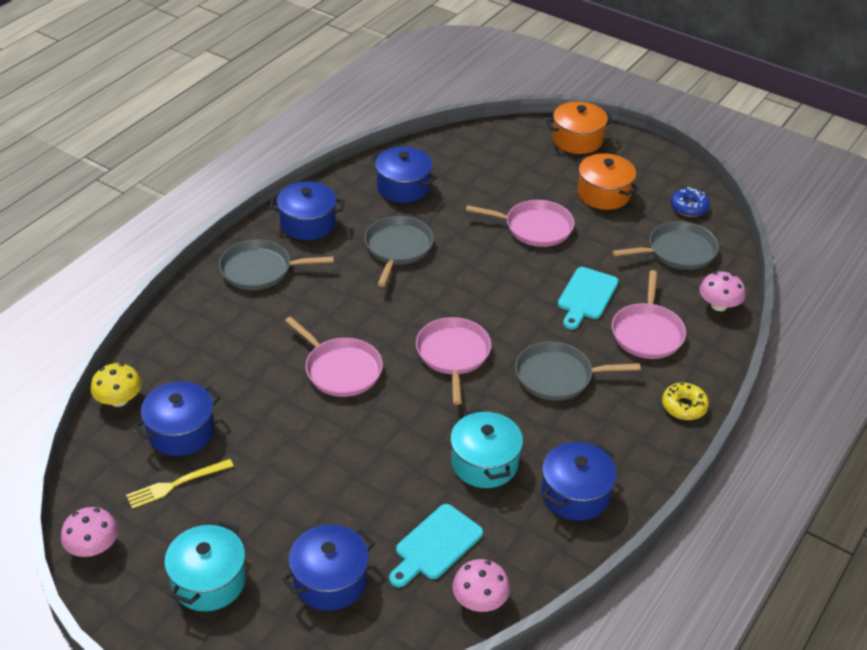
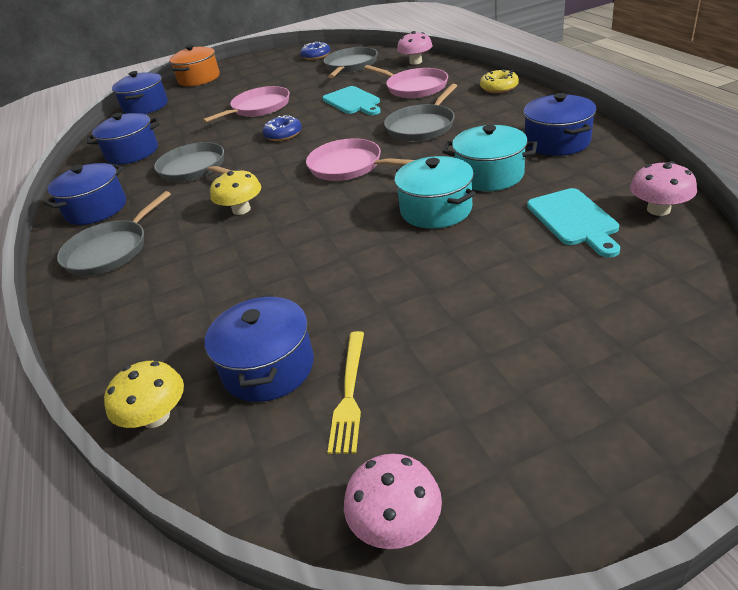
camera: 50 degrees left, 5 degrees down
(209, 581) = (535, 402): turquoise pot -> turquoise pot (436, 210)
(330, 580) = (586, 297): blue pot -> blue pot (146, 107)
(341, 369) = (300, 228): pink pan -> none
(349, 317) = (241, 210): none -> yellow mushroom
(489, 277) = (283, 135): none -> blue donut
(603, 194) = (263, 79): orange pot -> none

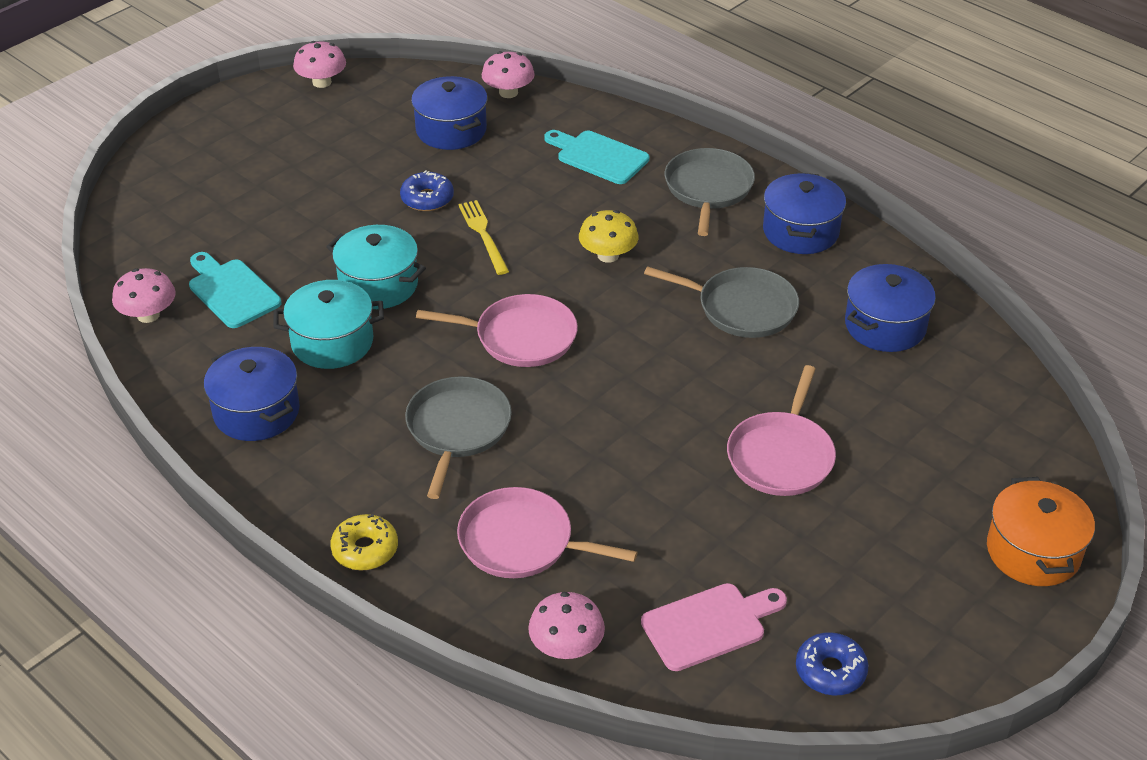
camera: 150 degrees right, 5 degrees up
(146, 107) = (1027, 442): blue pot -> none
(156, 417) = (508, 92): yellow mushroom -> pink mushroom
(283, 135) = (670, 389): blue donut -> blue donut (427, 198)
(349, 393) = (380, 127): yellow fork -> yellow fork (483, 235)
(350, 65) = (709, 625): grey pan -> pink cutting board
(353, 101) = (613, 487): turquoise cutting board -> turquoise cutting board (598, 156)

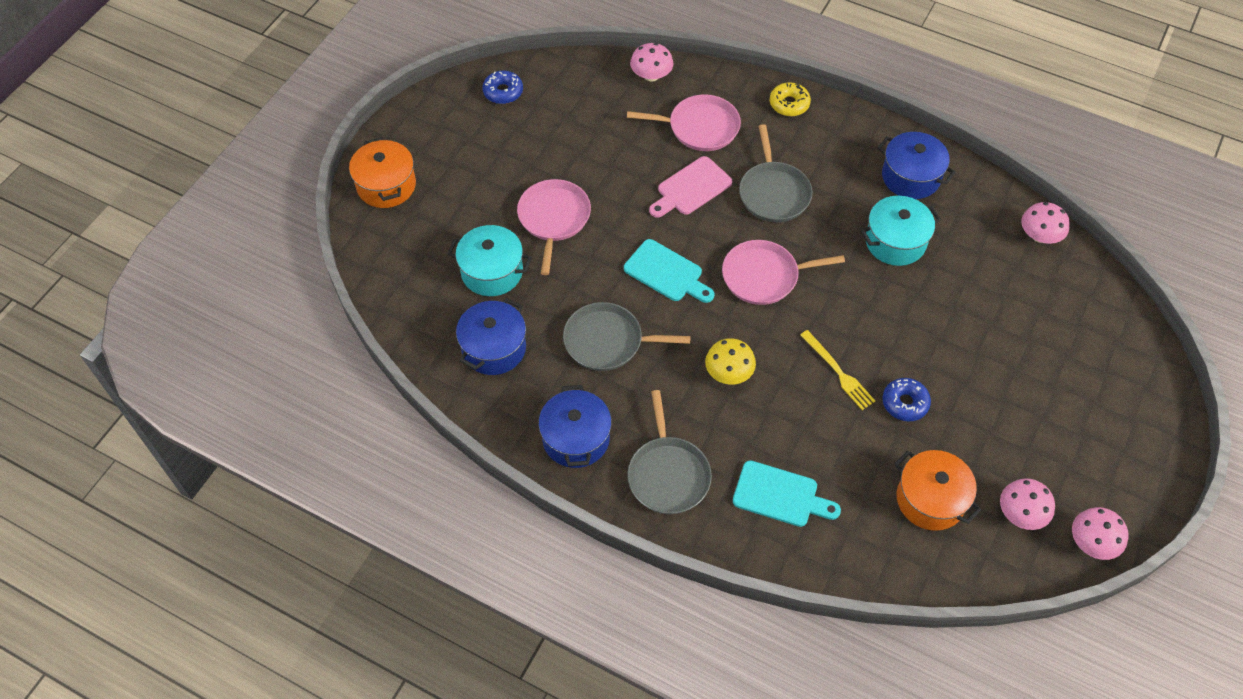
camera: 165 degrees right, 15 degrees up
(231, 291) = (996, 270): turquoise cutting board -> turquoise cutting board (666, 273)
(378, 285) = (892, 301): turquoise pot -> turquoise pot (492, 271)
(451, 130) = (930, 499): blue pot -> orange pot
(508, 92) = (904, 572): pink mushroom -> pink mushroom (1021, 513)
(709, 625) = (575, 102): pink cutting board -> pink cutting board (691, 188)

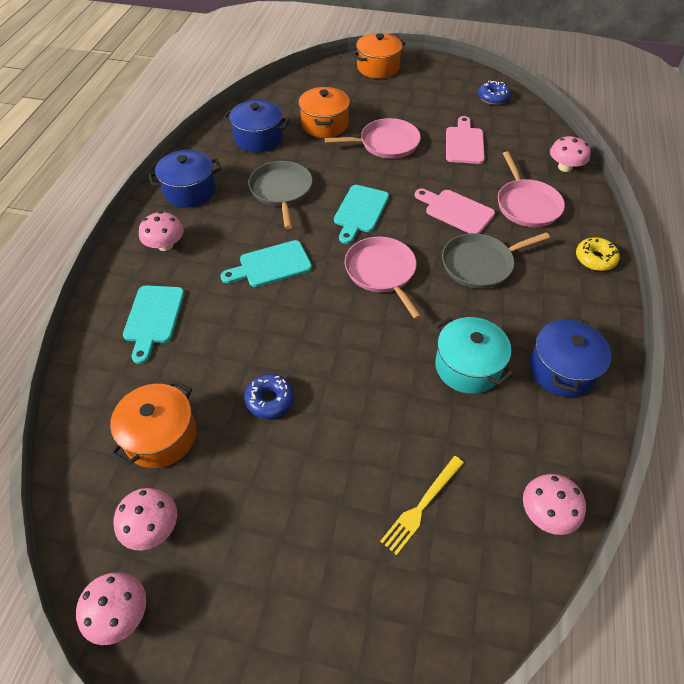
camera: 75 degrees right, 5 degrees down
(492, 271) = (324, 124): turquoise pot -> orange pot
(580, 146) = (464, 143): none -> pink cutting board
(668, 474) = (165, 245): grey pan -> pink mushroom
(729, 373) = (271, 265): yellow mushroom -> turquoise cutting board
(838, 372) = (292, 341): yellow fork -> yellow fork (421, 506)

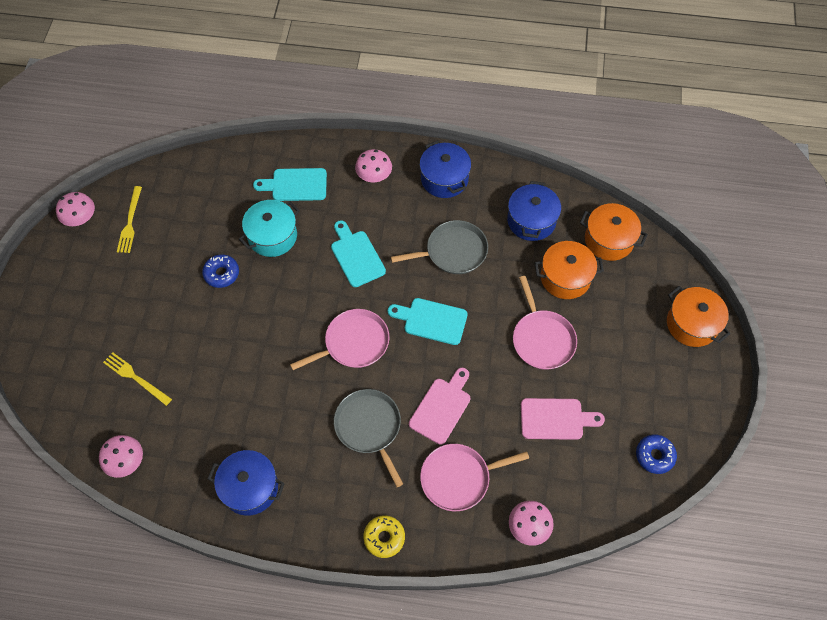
camera: 85 degrees right, 10 degrees up
(152, 527) = (130, 222): pink mushroom -> yellow fork
(161, 436) = (193, 212): orange pot -> orange pot (609, 240)
(467, 367) = (252, 412): turquoise pot -> turquoise pot (272, 236)

